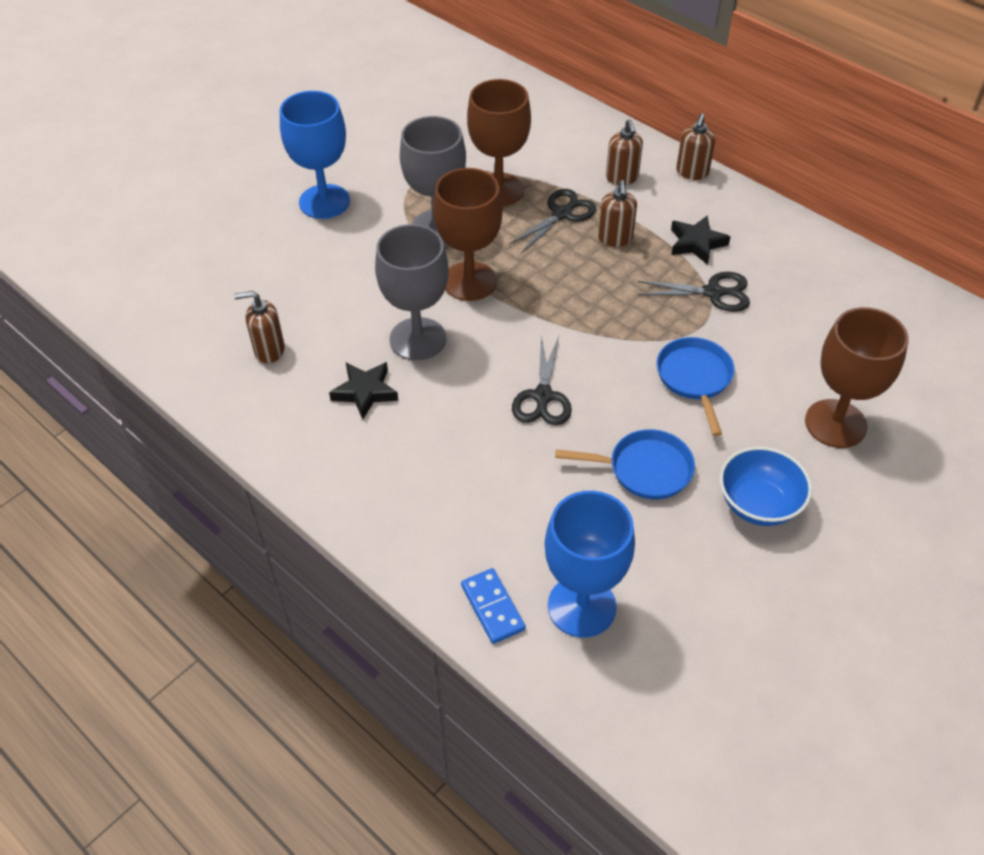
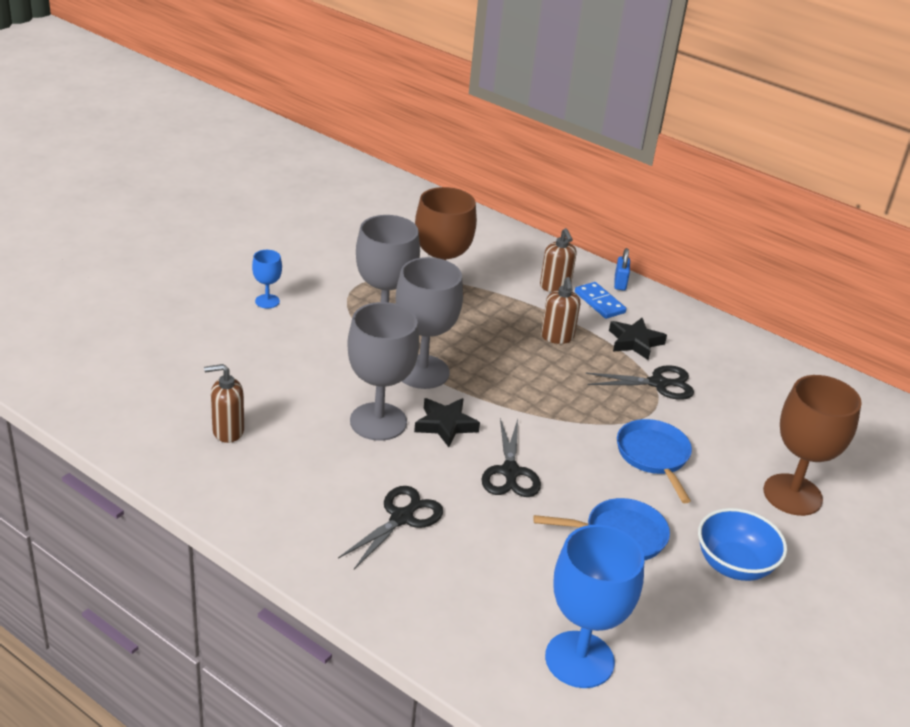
camera: 10 degrees left, 15 degrees down
(324, 202) = (267, 301): blue goblet -> blue goblet, size x0.48
(365, 392) = (332, 468): black star -> black star (445, 425)
(470, 281) = (422, 372): brown goblet -> grey goblet
(493, 607) = (490, 662): blue domino -> blue domino (599, 302)
(562, 214) = (503, 316): black scissors -> black scissors (401, 518)
(692, 172) = (620, 283): brown soap dispenser -> blue padlock

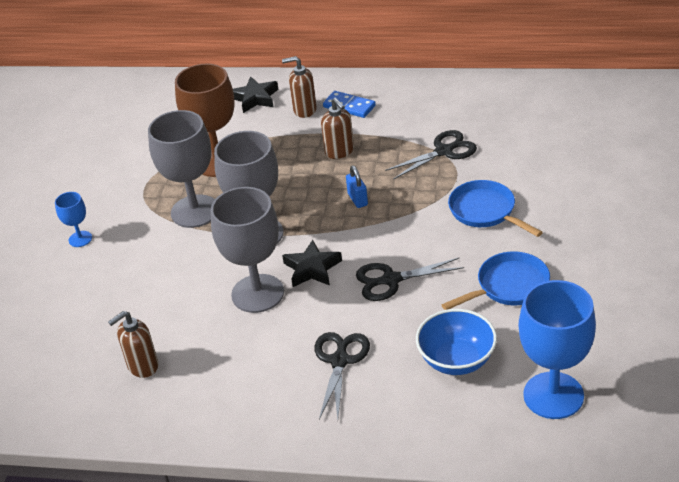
camera: 20 degrees left, 5 degrees up
(510, 472) = (391, 280): black scissors -> black scissors turned 105 degrees clockwise
(555, 286) = (304, 110): brown soap dispenser -> brown soap dispenser turned 135 degrees clockwise
(620, 283) = (352, 82): blue padlock -> blue padlock (357, 199)
(634, 342) = (401, 126): black star -> black star (255, 98)
(734, 565) = (603, 265): blue bowl -> blue bowl (456, 360)
(792, 495) = (602, 189): brown goblet -> none

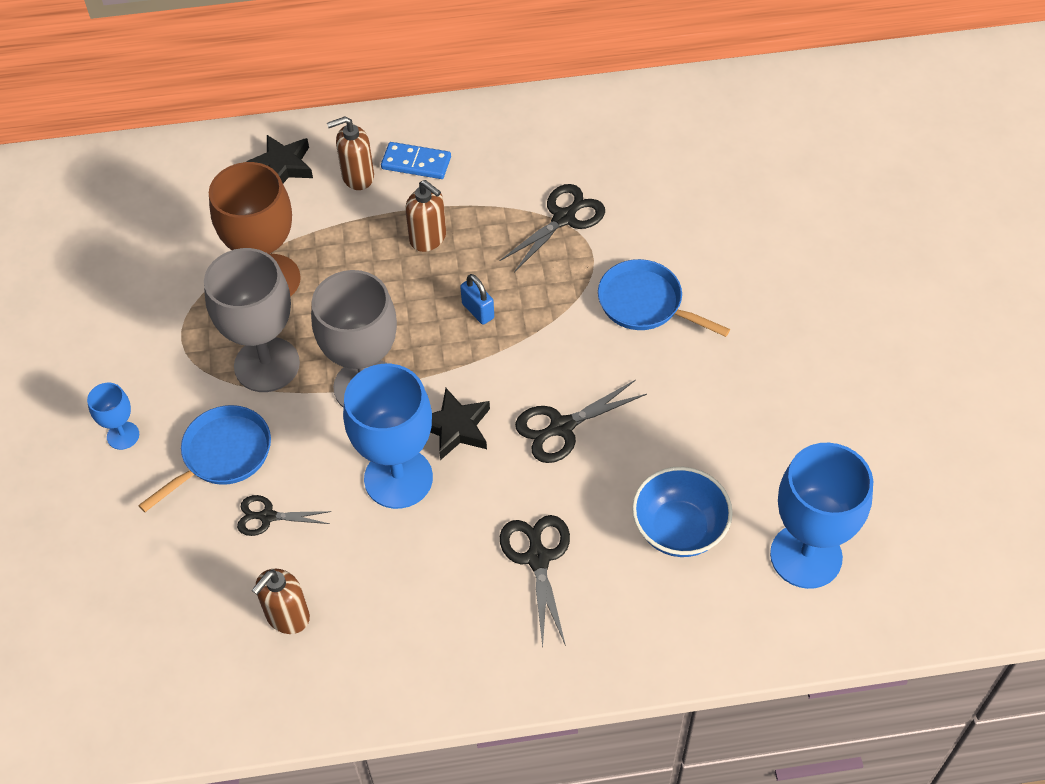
camera: 20 degrees left, 15 degrees up
(156, 302) = (267, 516): none -> black scissors
(257, 293) = (398, 478): grey goblet -> blue goblet
(509, 286) = (707, 410): blue pan -> blue pan (222, 455)

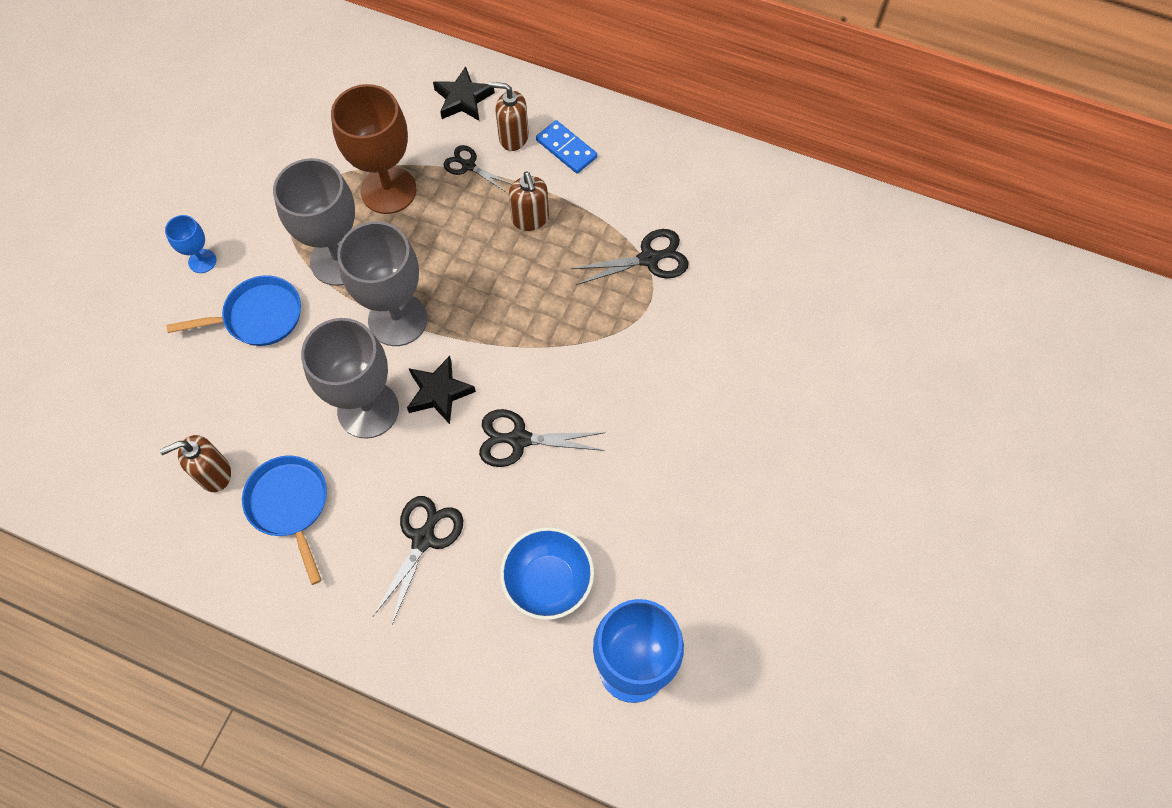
camera: 30 degrees right, 10 degrees up
(267, 516) = (255, 385): black scissors -> black scissors (468, 166)
(398, 478) = (368, 410): blue goblet -> grey goblet
(478, 311) = (525, 303): blue padlock -> none
(645, 303) = (661, 370): blue pan -> blue pan (290, 505)

